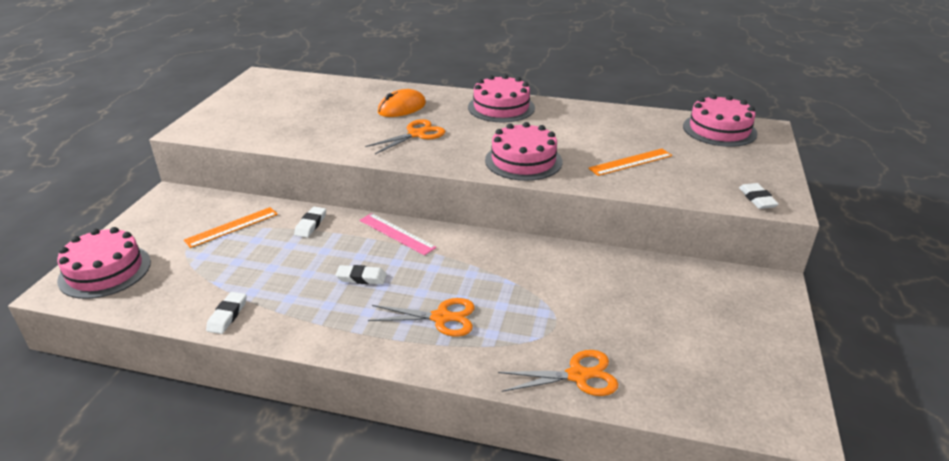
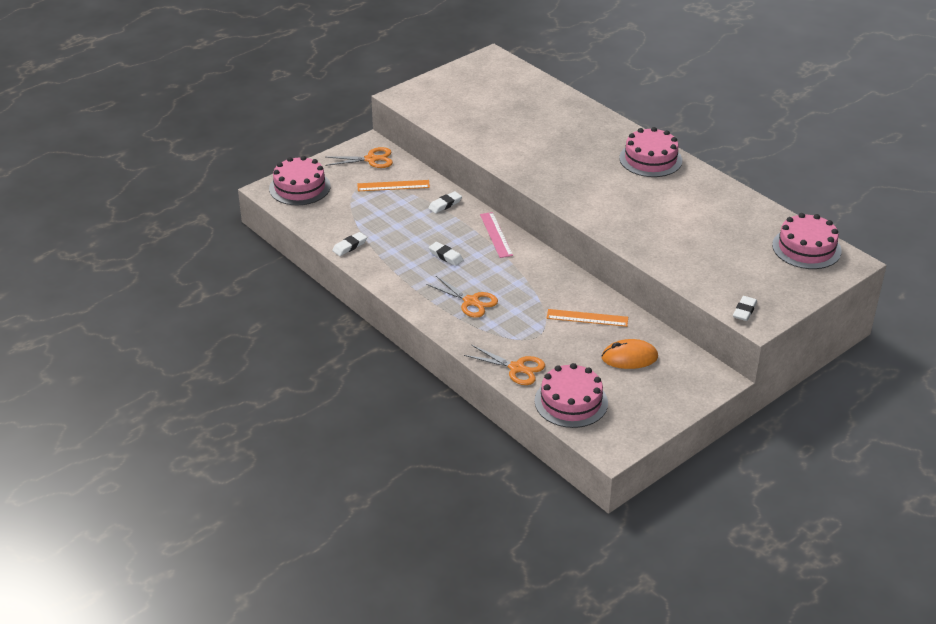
camera: 35 degrees right, 5 degrees up
(402, 108) = (571, 131): orange mouse -> orange mouse (629, 357)
(416, 134) = (557, 160): orange scissors -> orange scissors (371, 159)
(523, 161) = (611, 213): pink cake -> pink cake (571, 402)
(630, 162) = (690, 246): orange ruler -> orange ruler (587, 318)

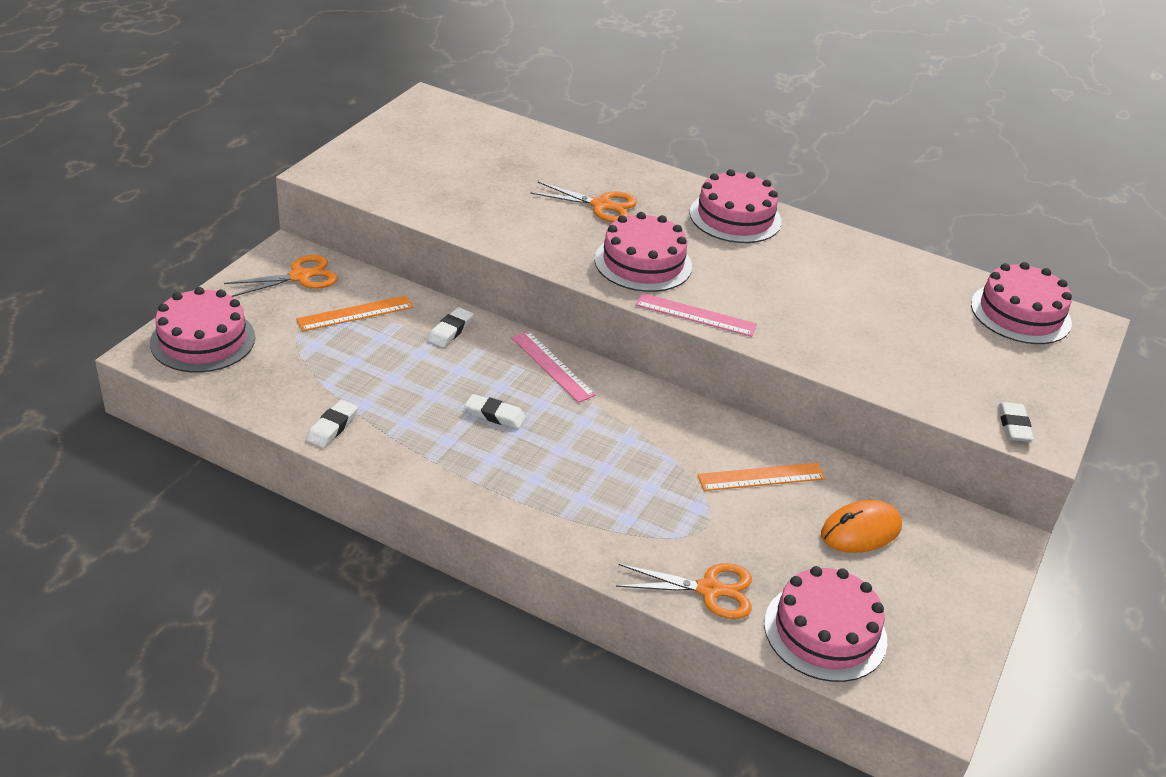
camera: 25 degrees left, 0 degrees up
(471, 301) = (575, 486): orange scissors -> orange scissors (601, 205)
(569, 179) = (643, 263): none -> pink cake
(582, 214) = (695, 315): none -> pink ruler

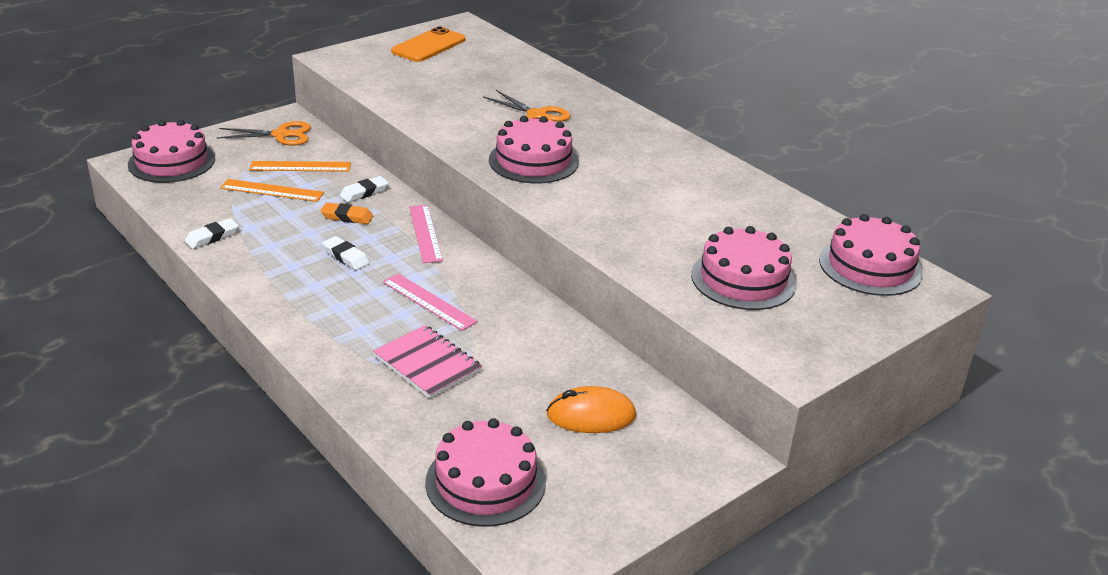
camera: 25 degrees right, 5 degrees down
(417, 136) = (428, 46): none -> orange phone
(457, 365) = (347, 217): none -> orange eraser
(673, 519) = (427, 364): none -> pink notebook
(695, 315) = (544, 205): pink ruler -> pink ruler (429, 301)
(709, 590) = (410, 423): orange scissors -> none
(735, 217) = (651, 144): pink cake -> pink cake (743, 279)
(761, 477) = (535, 352): orange ruler -> orange ruler (272, 190)
(1013, 426) = (774, 350): white eraser -> none

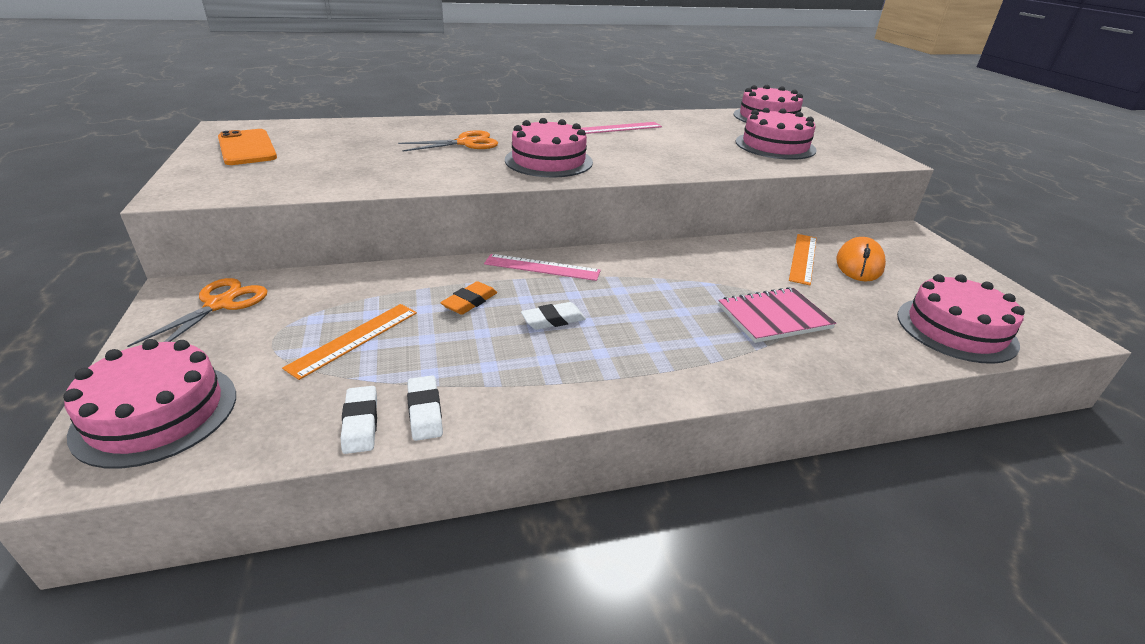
camera: 65 degrees left, 0 degrees up
(300, 166) = (319, 307): orange ruler -> orange ruler (803, 258)
(364, 192) = (428, 281): white eraser -> white eraser (361, 423)
(429, 301) = (667, 293): pink ruler -> pink ruler (619, 128)

